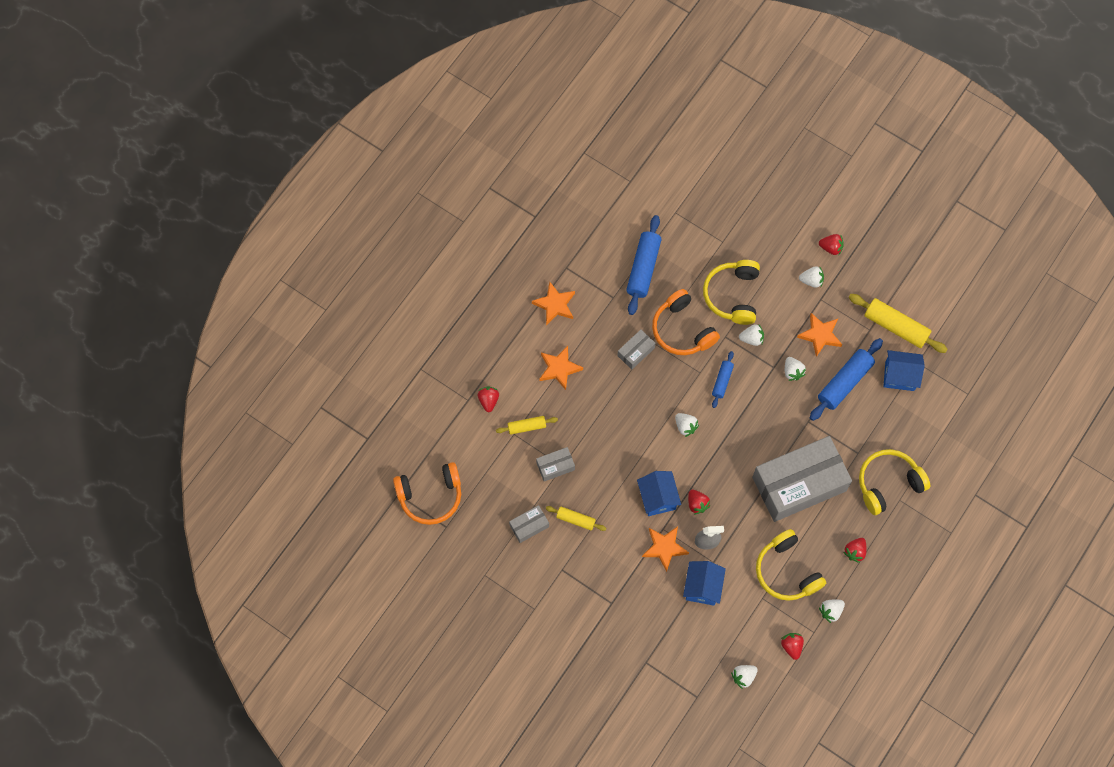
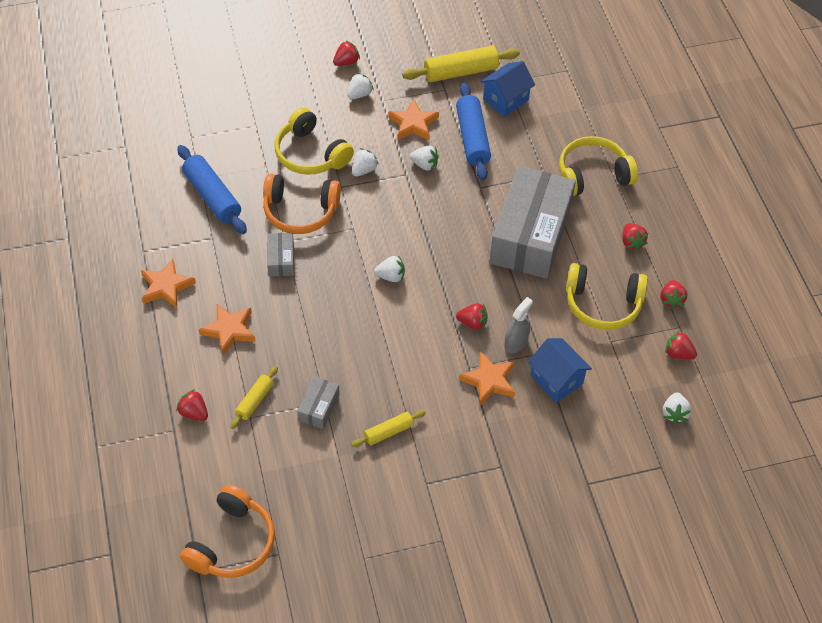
camera: 50 degrees left, 15 degrees down
(529, 526) = (354, 477): grey box -> none
(657, 498) = (436, 349): blue house -> none
(722, 381) = (379, 218): blue rolling pin -> none
(831, 611) = (671, 299): white strawberry -> red strawberry
(888, 483) = (592, 175): yellow headphones -> yellow headphones turned 60 degrees clockwise

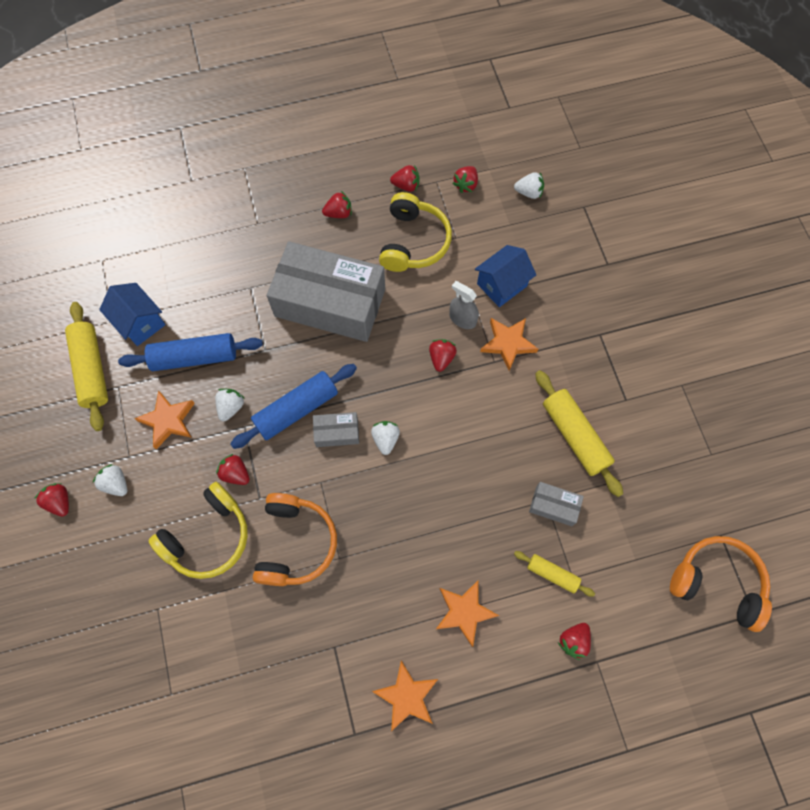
camera: 90 degrees left, 15 degrees up
(212, 196) = (270, 654): blue rolling pin -> blue rolling pin (296, 410)
(281, 260) = (365, 560): grey box -> grey box (337, 432)
(364, 170) = (236, 473): white strawberry -> red strawberry
(389, 432) = (575, 435): yellow rolling pin -> yellow rolling pin, size x1.79
(592, 175) = (252, 243): yellow headphones -> none

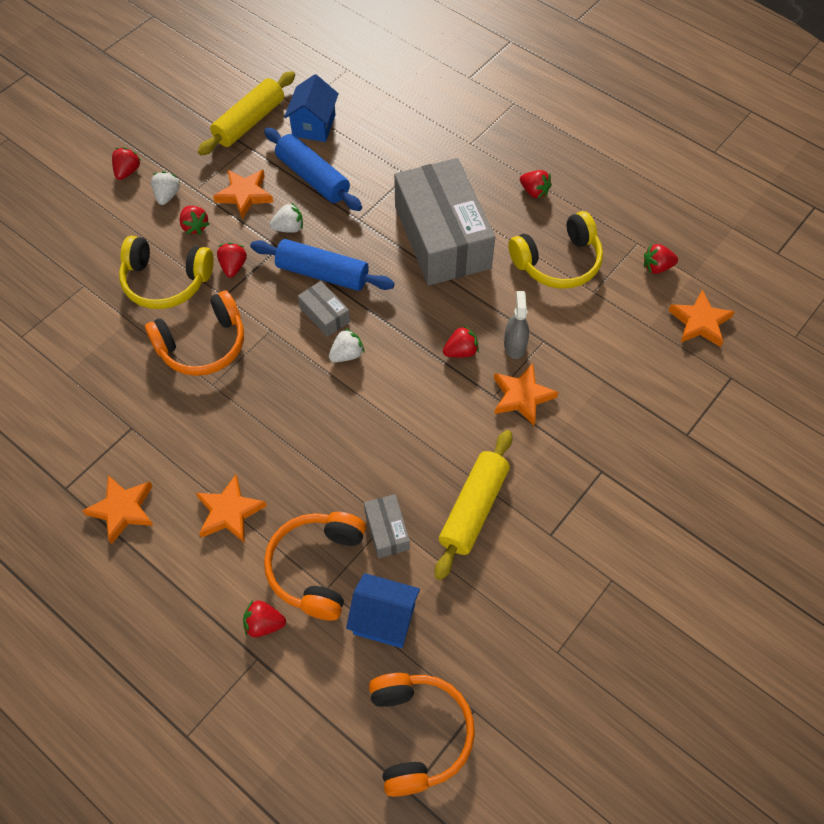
camera: 55 degrees right, 10 degrees down
(406, 185) = (610, 223): red strawberry -> red strawberry (195, 226)
(502, 285) = (579, 356): blue house -> blue house (384, 619)
(529, 192) = (699, 322): white strawberry -> orange star
(552, 574) = (317, 567): yellow rolling pin -> orange headphones

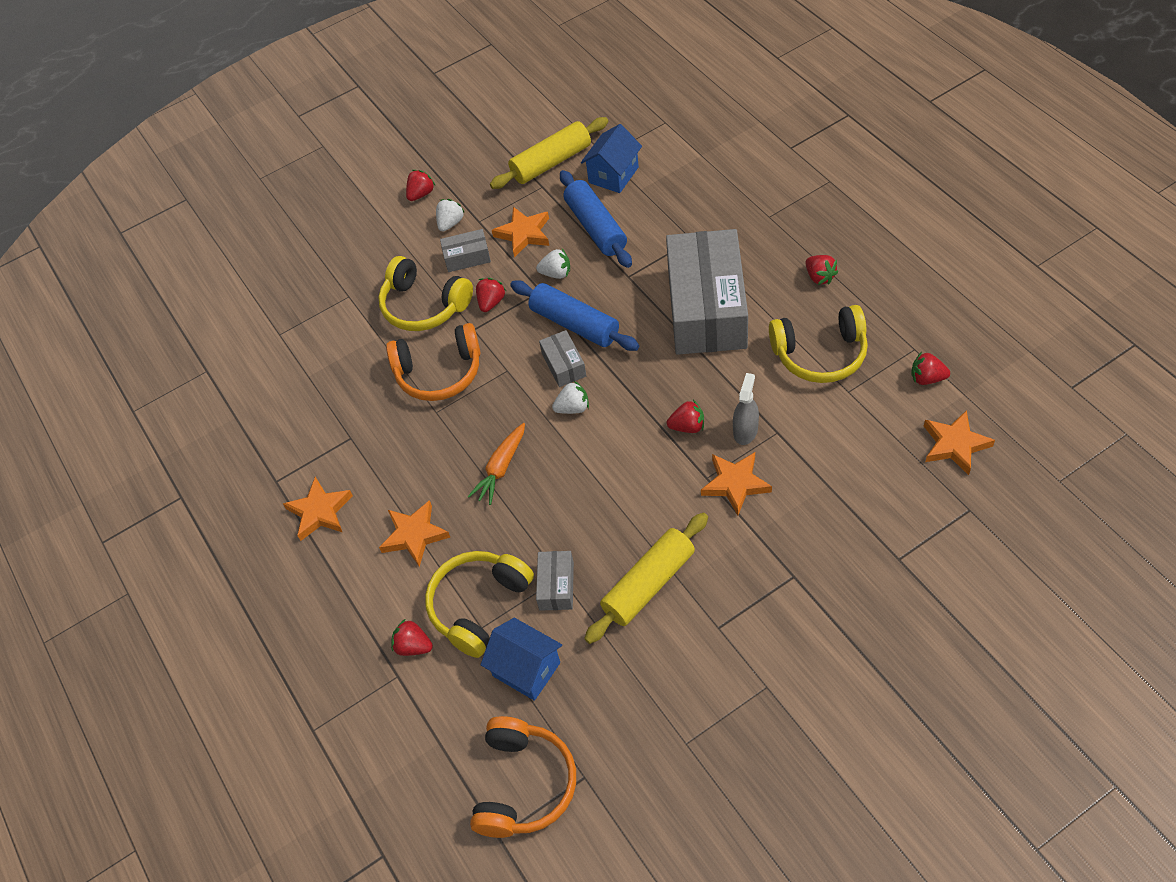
camera: 25 degrees right, 5 degrees down
(195, 226) = (467, 257): red strawberry -> grey box
(295, 427) = (501, 468): none -> orange carrot
(317, 567) = (478, 606): orange headphones -> yellow headphones

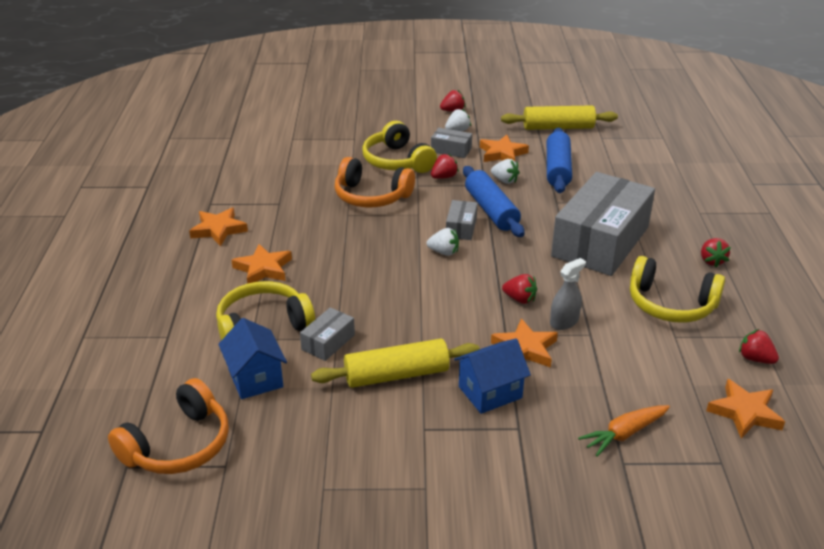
camera: 25 degrees right, 20 degrees down
(413, 646) = (196, 326): red strawberry -> none
(501, 468) = (359, 261): orange carrot -> orange carrot (624, 434)
(613, 175) = (597, 149): blue house -> blue house (490, 392)

